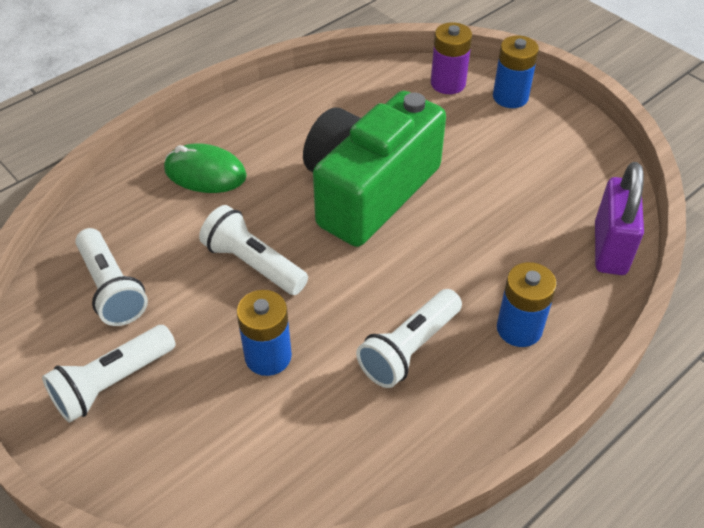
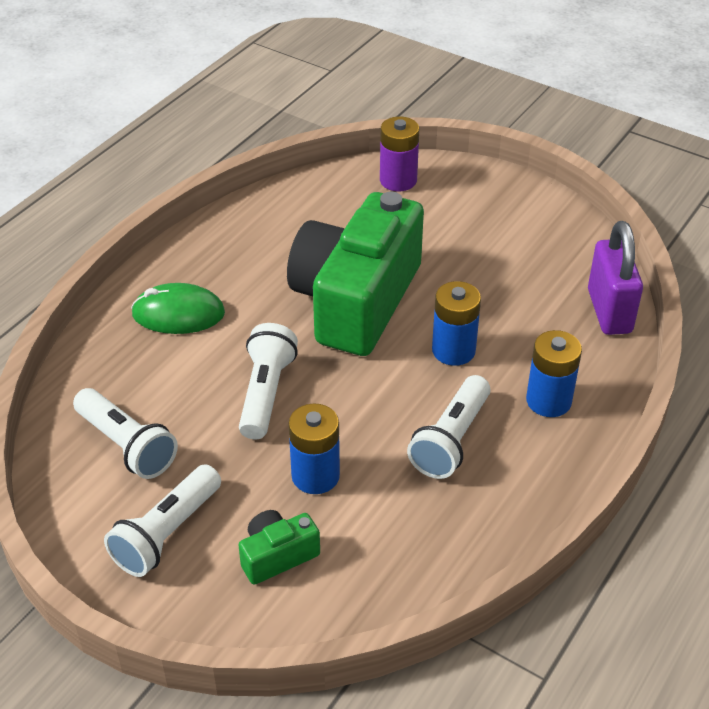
camera: 15 degrees left, 5 degrees down
(203, 430) = (277, 555): none -> green camera
(253, 264) = (266, 393): white flashlight -> white flashlight turned 75 degrees clockwise
(510, 97) = (466, 183): blue battery -> blue battery (453, 350)

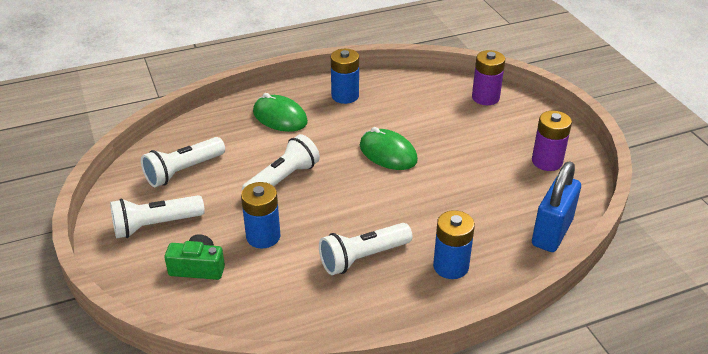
camera: 35 degrees right, 5 degrees down
(127, 445) = (183, 171): white flashlight -> white flashlight turned 60 degrees clockwise
(356, 300) = (388, 153): green camera -> green mouse
(453, 350) = (419, 208): blue battery -> blue battery (345, 96)
(532, 231) = (547, 161): none -> purple battery
(609, 311) = (552, 233): purple padlock -> blue padlock

